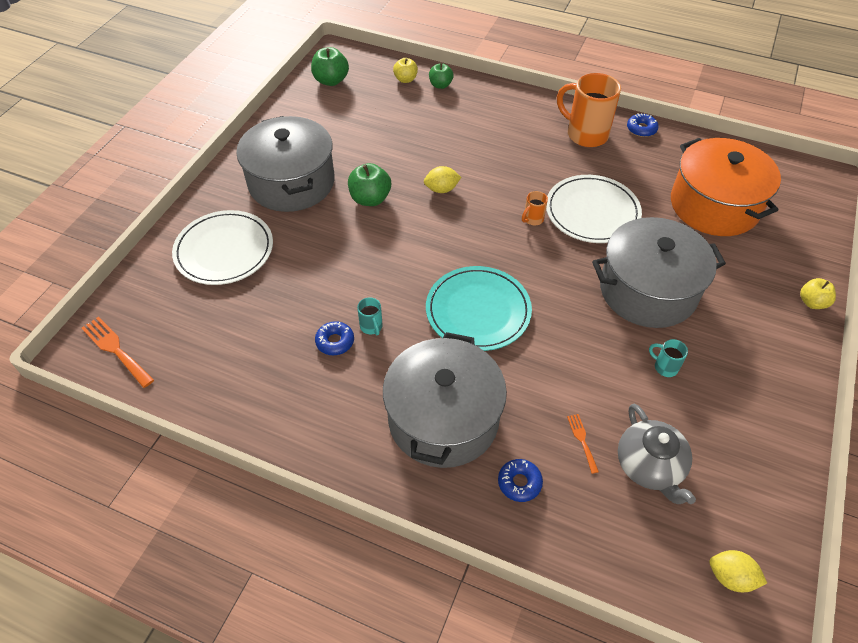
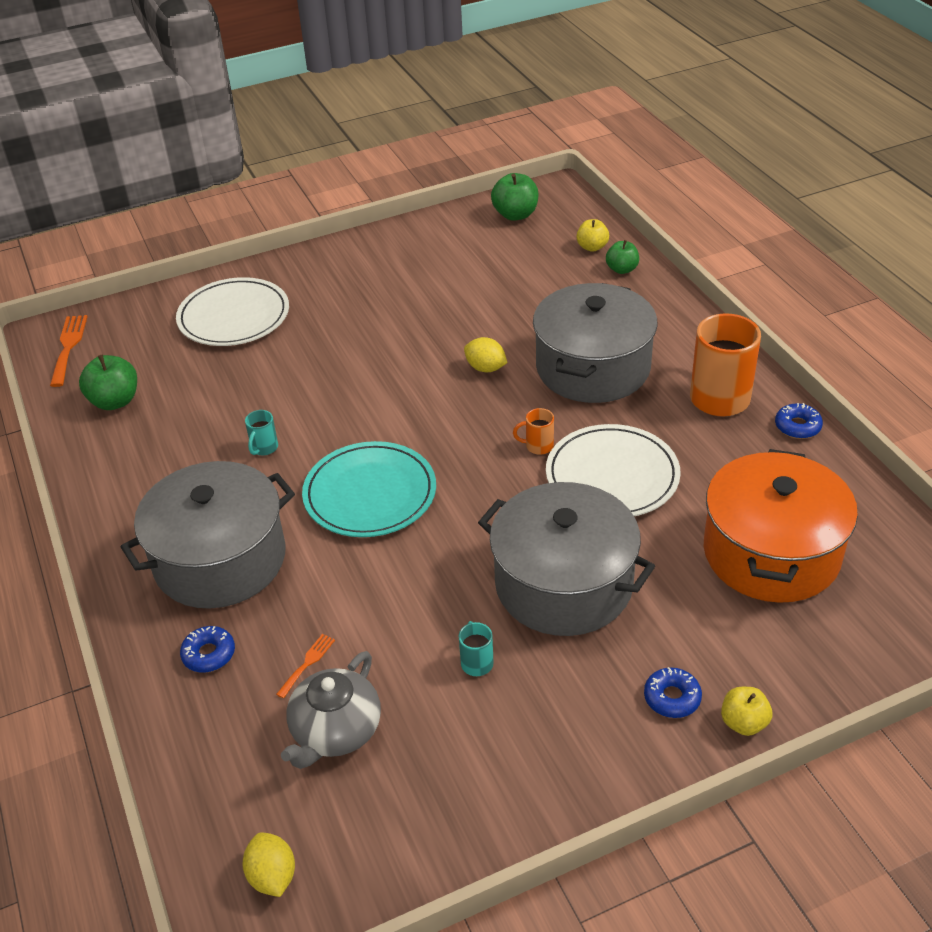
camera: 45 degrees right, 10 degrees down
(291, 182) = (359, 289): grey pot -> grey pot (593, 368)
(335, 341) = (221, 441): blue donut -> blue donut (672, 698)
(370, 199) = (407, 340): green apple -> green apple (115, 401)

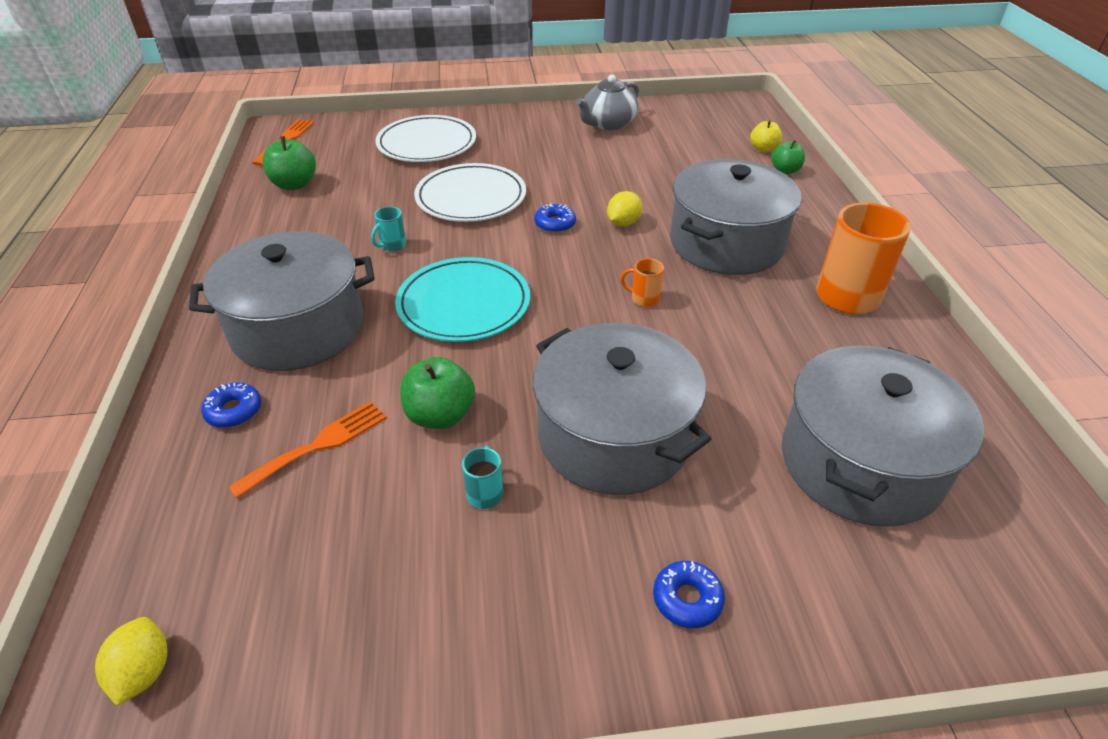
camera: 15 degrees right, 0 degrees up
(307, 663) = (318, 445): orange fork -> orange fork, size x1.79
(335, 731) = (304, 524): grey teapot -> grey teapot (608, 124)
(485, 368) = (623, 223): yellow lemon -> yellow lemon turned 75 degrees clockwise
(515, 215) = (703, 114): green apple -> green apple (440, 415)
(612, 476) = (708, 342): white plate -> white plate (471, 197)
(743, 723) = (766, 659): yellow apple -> none
(771, 553) = (860, 463): orange pot -> grey pot
(797, 426) = (927, 340): blue donut -> blue donut (555, 224)

